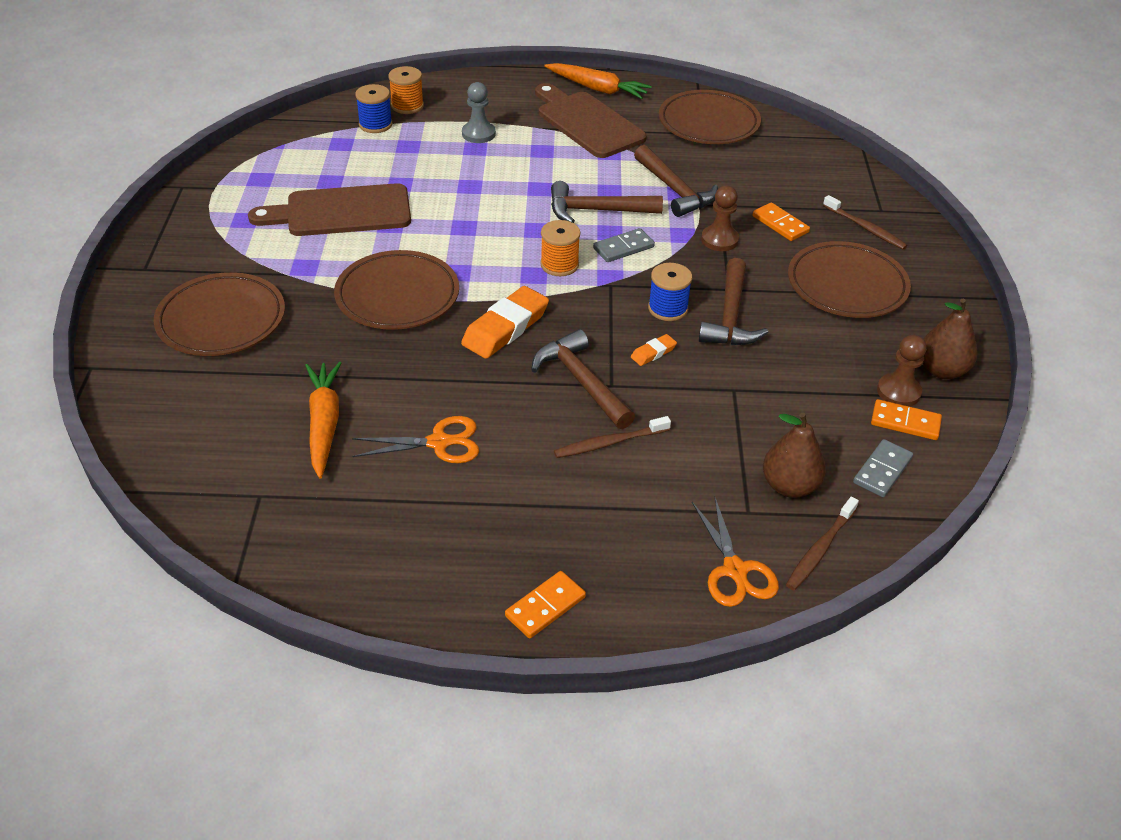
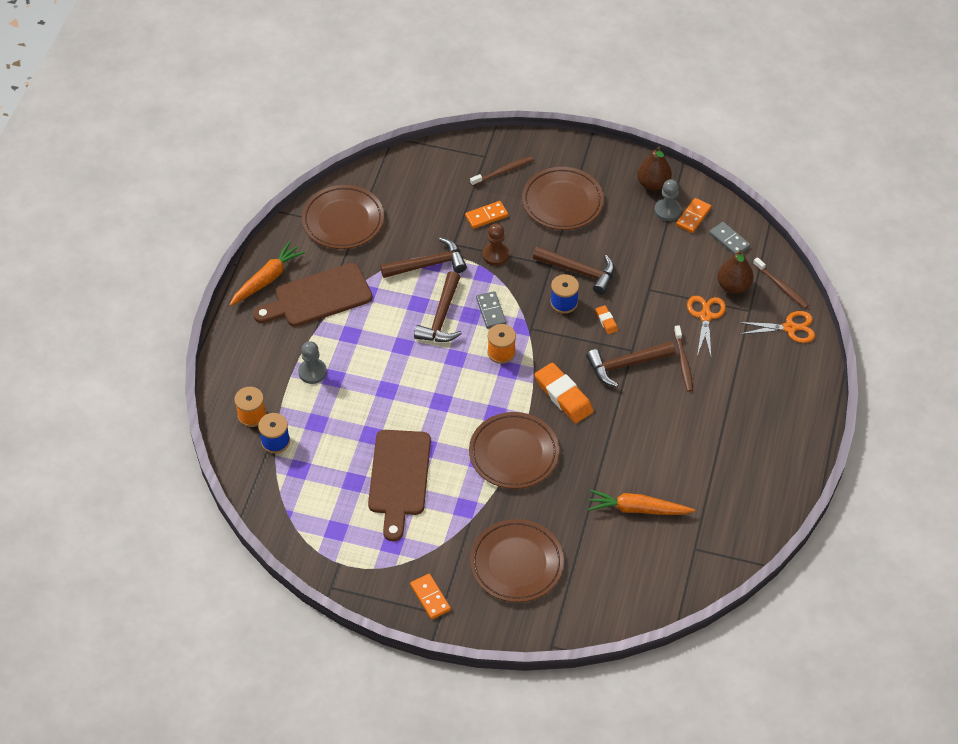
camera: 75 degrees left, 10 degrees up
(439, 442) = (666, 449): orange scissors -> orange scissors (705, 316)
(545, 606) = (801, 418): orange domino -> orange domino (430, 597)
(898, 392) = (667, 211): brown pawn -> grey pawn

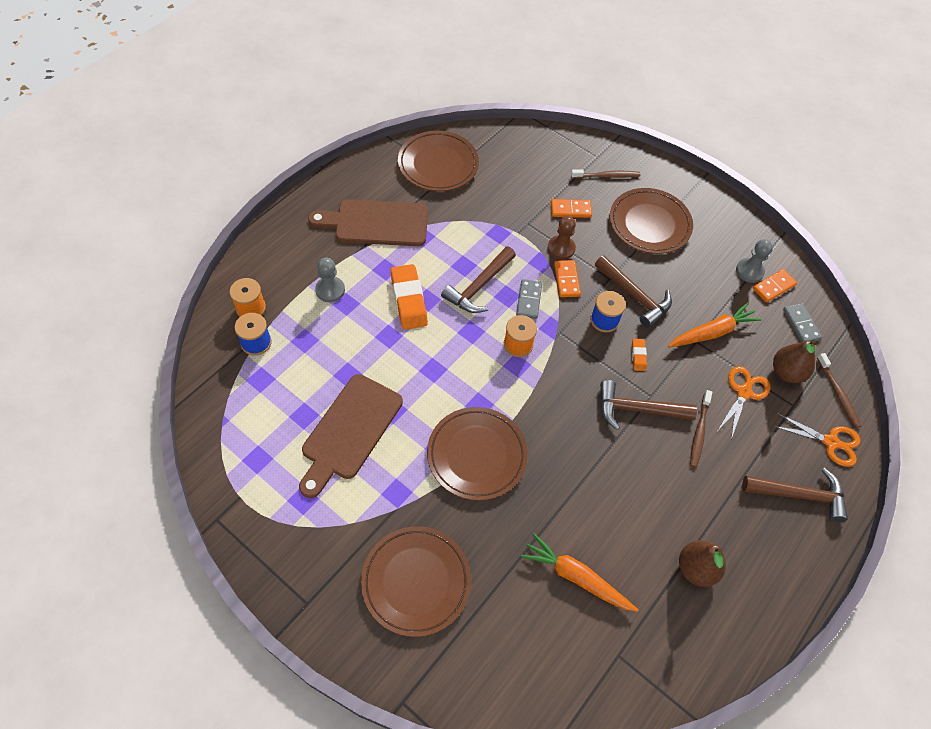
camera: 20 degrees right, 5 degrees up
(267, 279) = (341, 189): orange carrot -> orange carrot (712, 332)
(428, 265) = (493, 233): brown hammer -> brown hammer (799, 495)
(430, 597) = (306, 579): orange domino -> orange domino (566, 280)
(563, 396) = (558, 415): orange eraser -> orange eraser (408, 300)
(653, 184) = (746, 240): brown pear -> brown pear (696, 568)

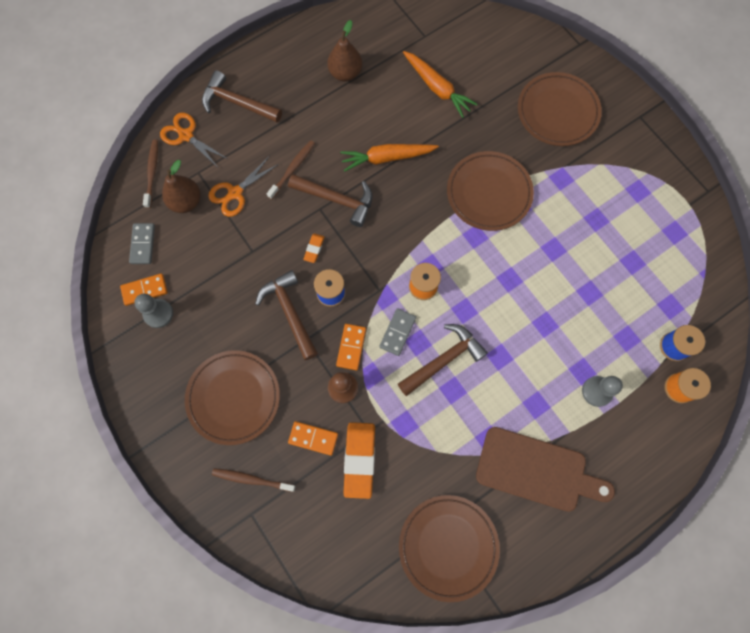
camera: 160 degrees left, 15 degrees up
(349, 431) = (594, 238): brown cutting board -> none
(408, 300) = (518, 361): orange eraser -> orange eraser (359, 459)
(712, 332) = (233, 256): orange carrot -> orange carrot (387, 158)

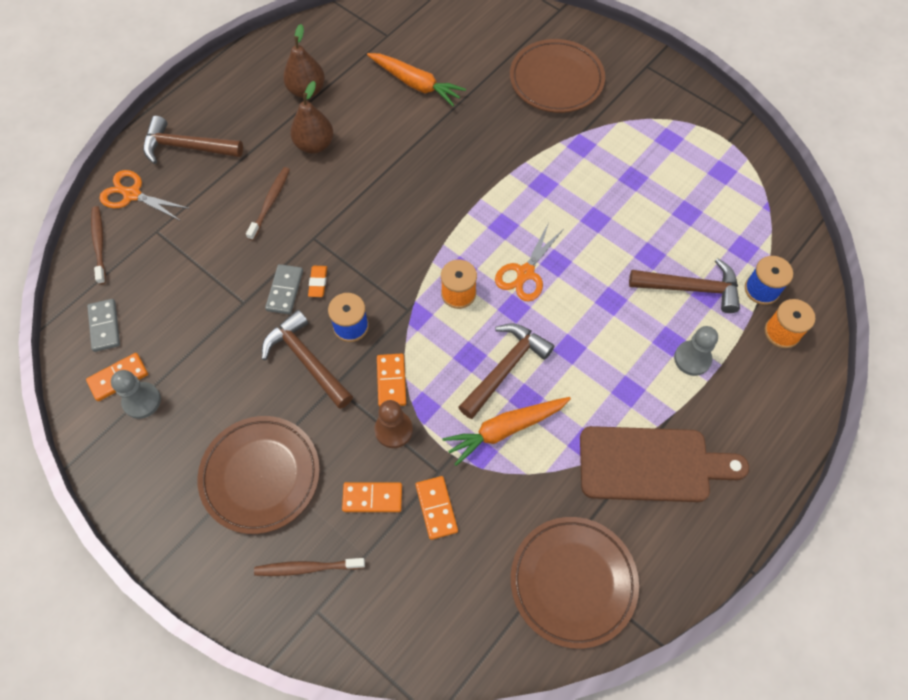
camera: 15 degrees left, 10 degrees down
(186, 202) = (148, 266): brown pear -> brown pear (314, 145)
(235, 193) = (207, 243): orange scissors -> orange scissors (525, 273)
(336, 200) = (331, 224): brown hammer -> brown hammer (690, 288)
(359, 459) = (436, 508): orange eraser -> orange domino
(387, 158) = (378, 167): orange carrot -> orange carrot (505, 429)
(397, 332) = (442, 351): grey domino -> grey domino (284, 290)
(489, 193) = (505, 178): brown plate -> none

